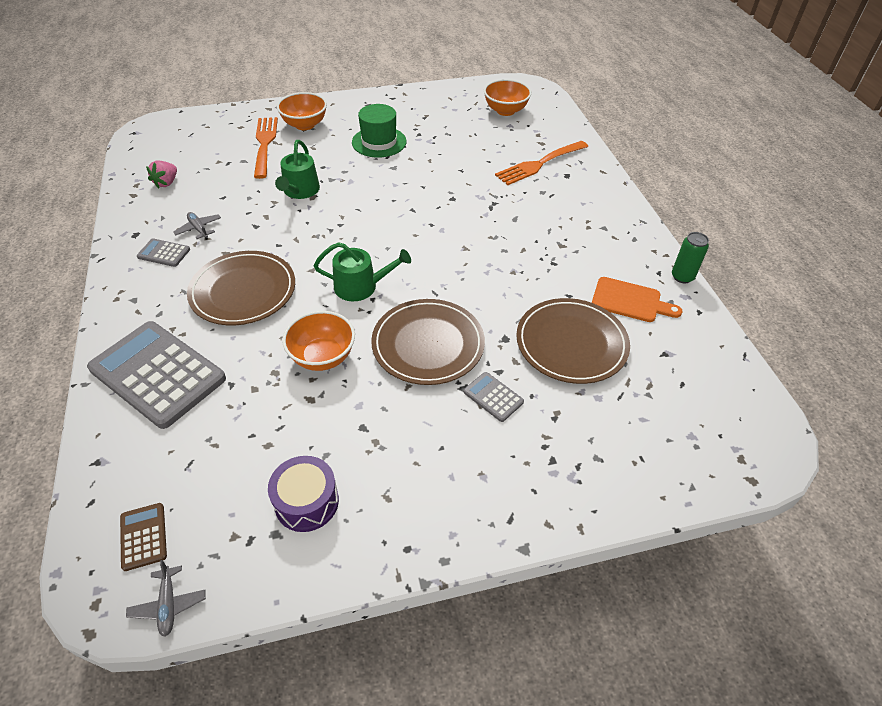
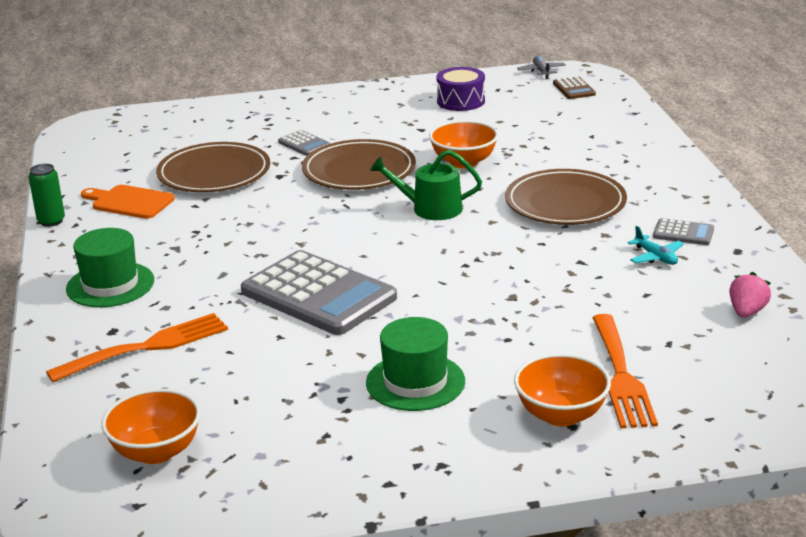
camera: 175 degrees left, 20 degrees down
(158, 374) = (618, 151): grey calculator -> grey calculator (318, 295)
(199, 229) = (656, 257): grey plane -> turquoise plane
(300, 191) = (533, 303): green watering can -> none
(590, 210) = (110, 285): none -> green hat

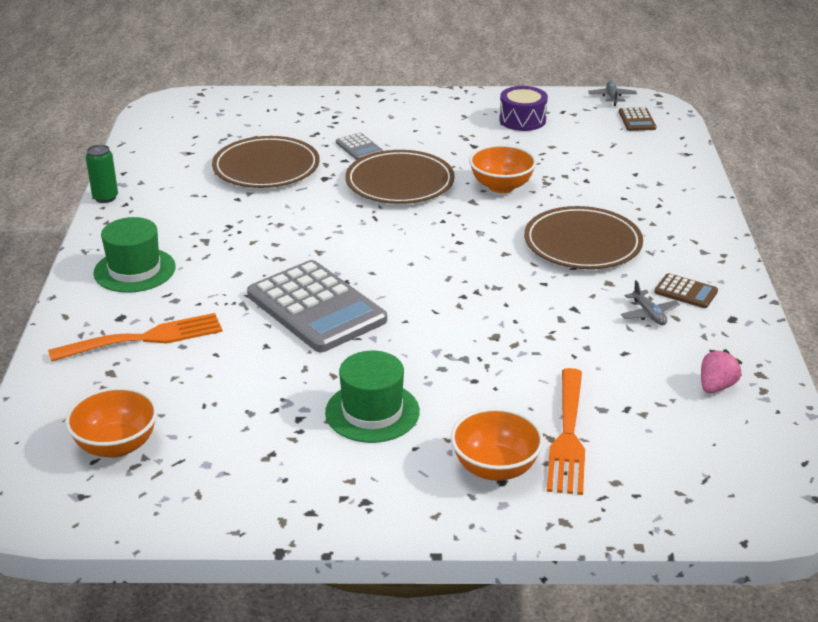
camera: 10 degrees right, 5 degrees up
(129, 202) = (180, 187): orange cutting board -> none
(430, 208) = (452, 232): green watering can -> none
(656, 257) = (649, 314): turquoise plane -> grey plane
(683, 233) = (685, 292): grey calculator -> brown calculator

